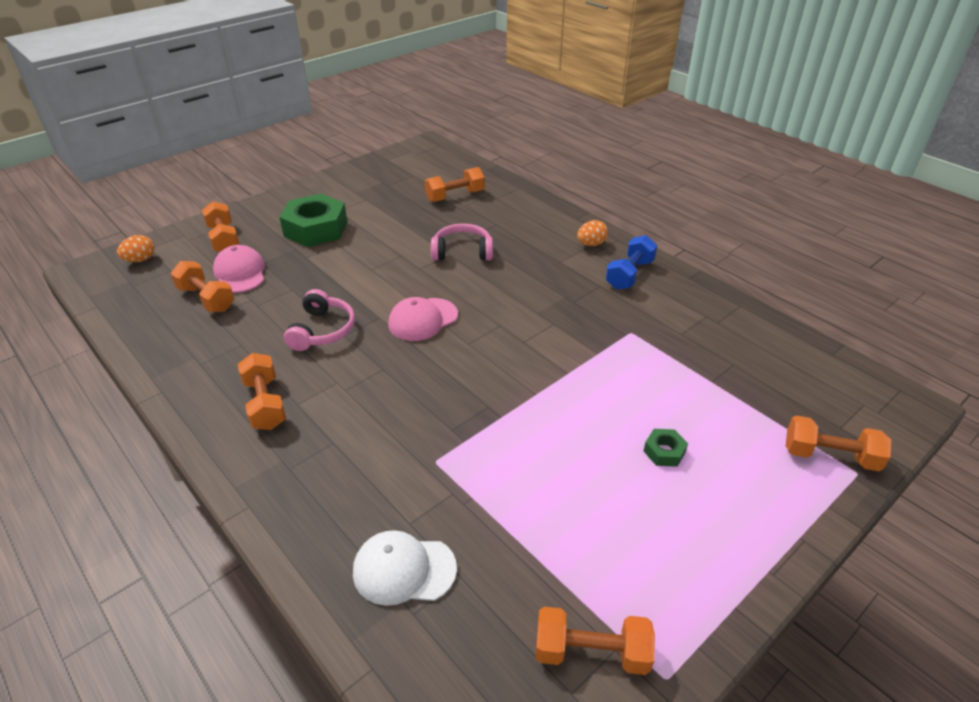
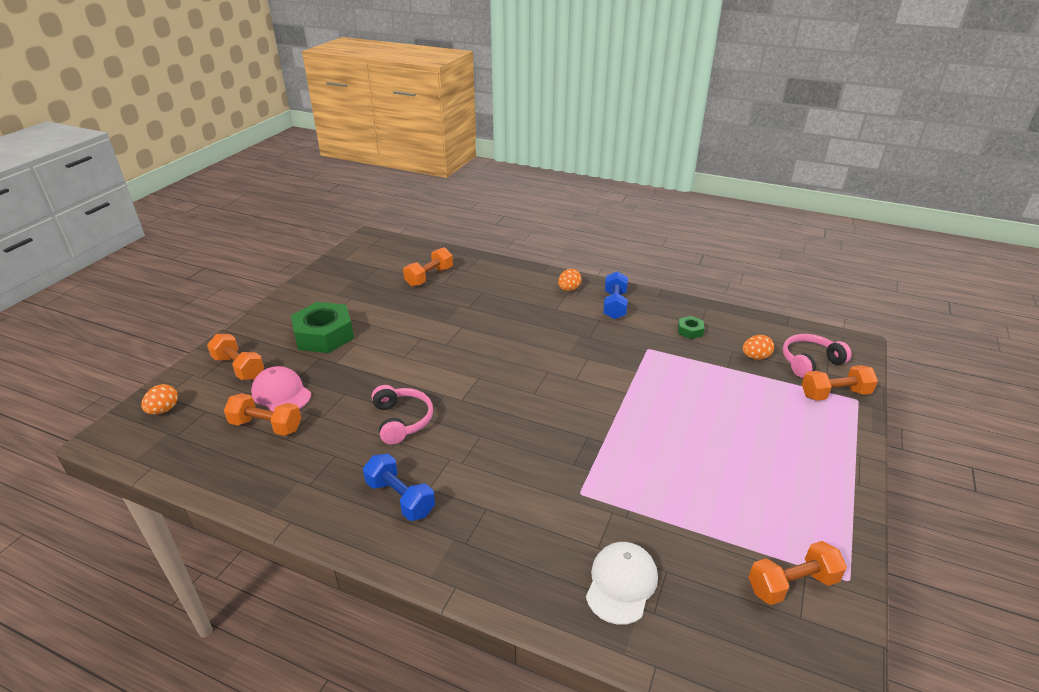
camera: 25 degrees left, 5 degrees down
(265, 403) = (400, 498): orange dumbbell -> blue dumbbell
(404, 570) = (621, 583): white cap -> white cap turned 135 degrees clockwise
(423, 319) = (482, 385): pink cap -> none
(462, 252) = (472, 321): pink headphones -> pink headphones (810, 362)
(664, 451) = (734, 427): green nut -> green nut (690, 331)
(757, 380) = (755, 357): none -> orange egg

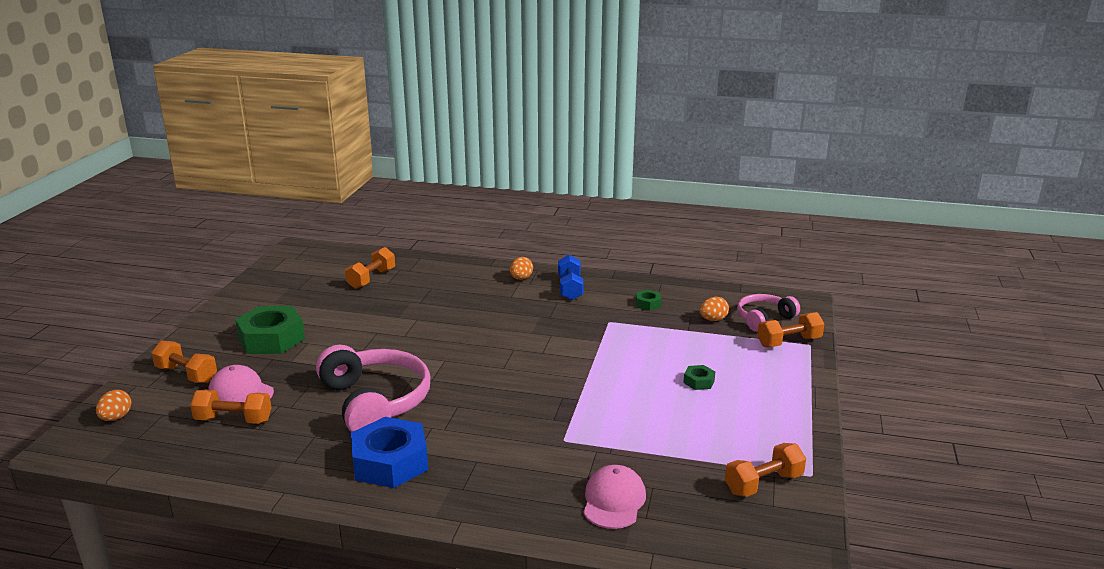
camera: 10 degrees left, 10 degrees down
(400, 498) = (390, 462): blue dumbbell -> blue nut
(402, 420) = (375, 402): pink headphones -> pink headphones, size x1.74
(621, 583) = (613, 501): white cap -> pink cap
(732, 434) = (699, 381): none -> green nut

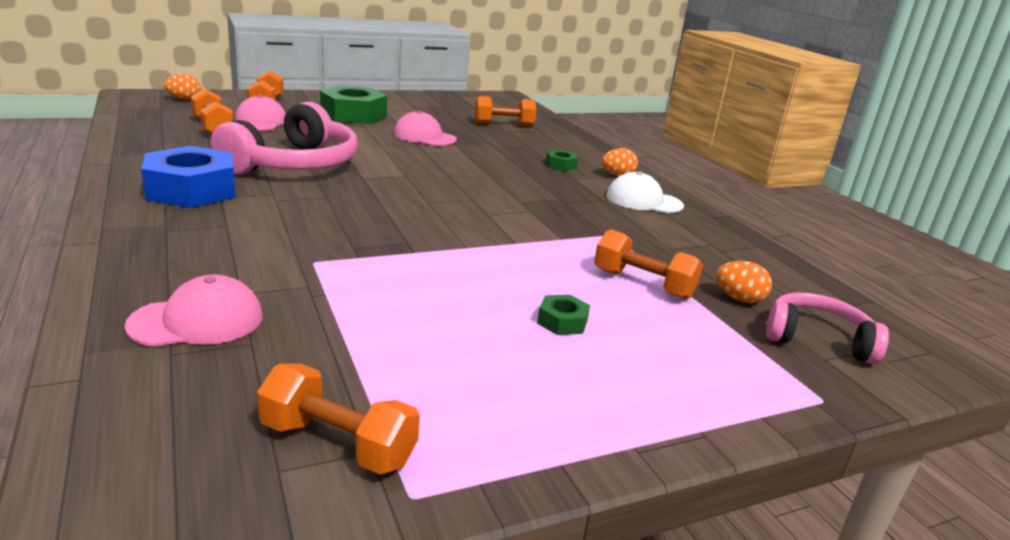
camera: 50 degrees right, 0 degrees up
(365, 324) = (424, 137): none -> pink cap
(570, 288) = (643, 201): blue dumbbell -> white cap
(648, 304) = (694, 248): green nut -> green nut (561, 165)
(789, 342) = (794, 377): orange dumbbell -> orange dumbbell (643, 284)

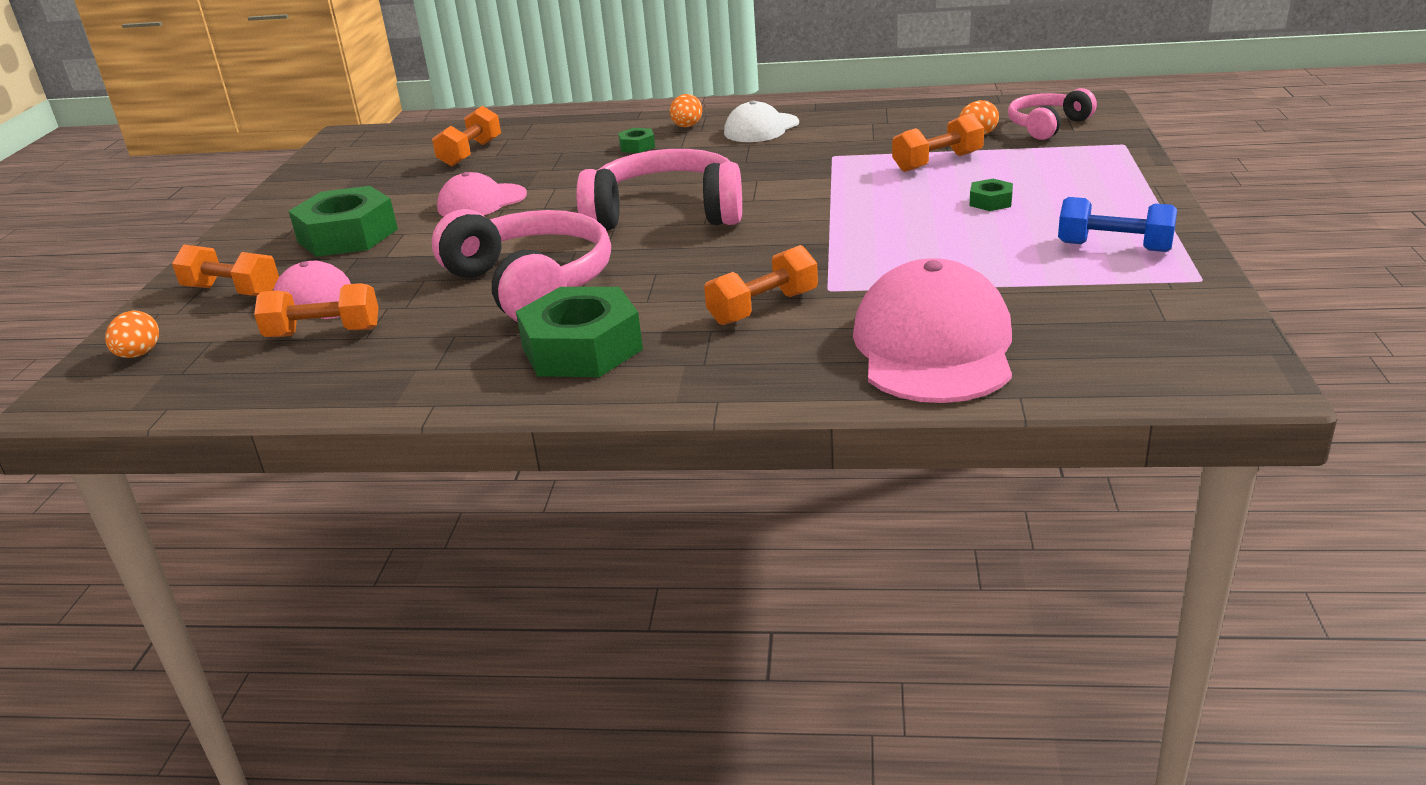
camera: 55 degrees left, 5 degrees up
(192, 190) = (582, 348): blue nut -> green nut
(197, 321) = (933, 346): pink cap -> pink cap, size x1.72
(338, 443) = (1139, 298): orange dumbbell -> orange dumbbell (763, 308)
(438, 188) = (666, 214): none -> pink headphones
(483, 414) = (1114, 247): none -> blue dumbbell

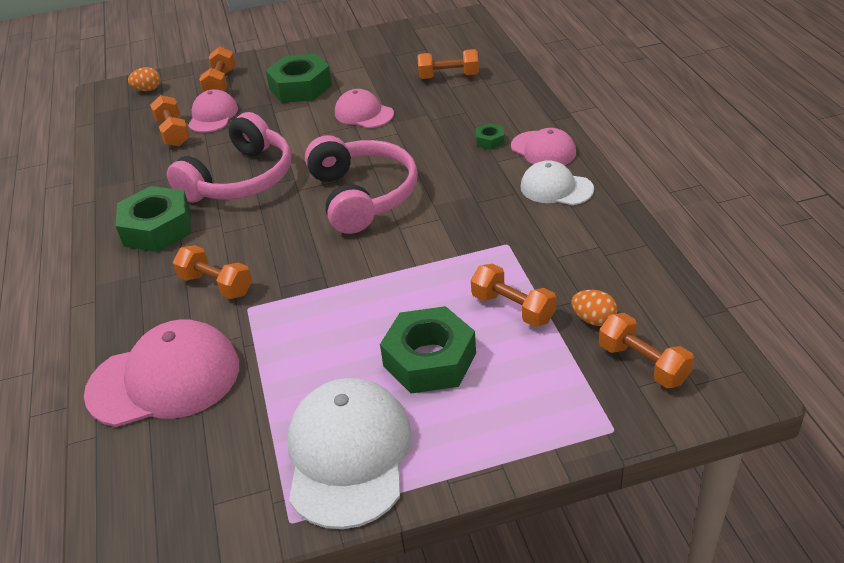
camera: 70 degrees right, 10 degrees up
(687, 126) = (543, 150): orange egg -> pink cap
(990, 201) = (430, 359): green nut -> green nut, size x2.24
(1047, 126) = (643, 364): pink headphones -> orange dumbbell
(1114, 247) = (348, 455): blue dumbbell -> white cap

